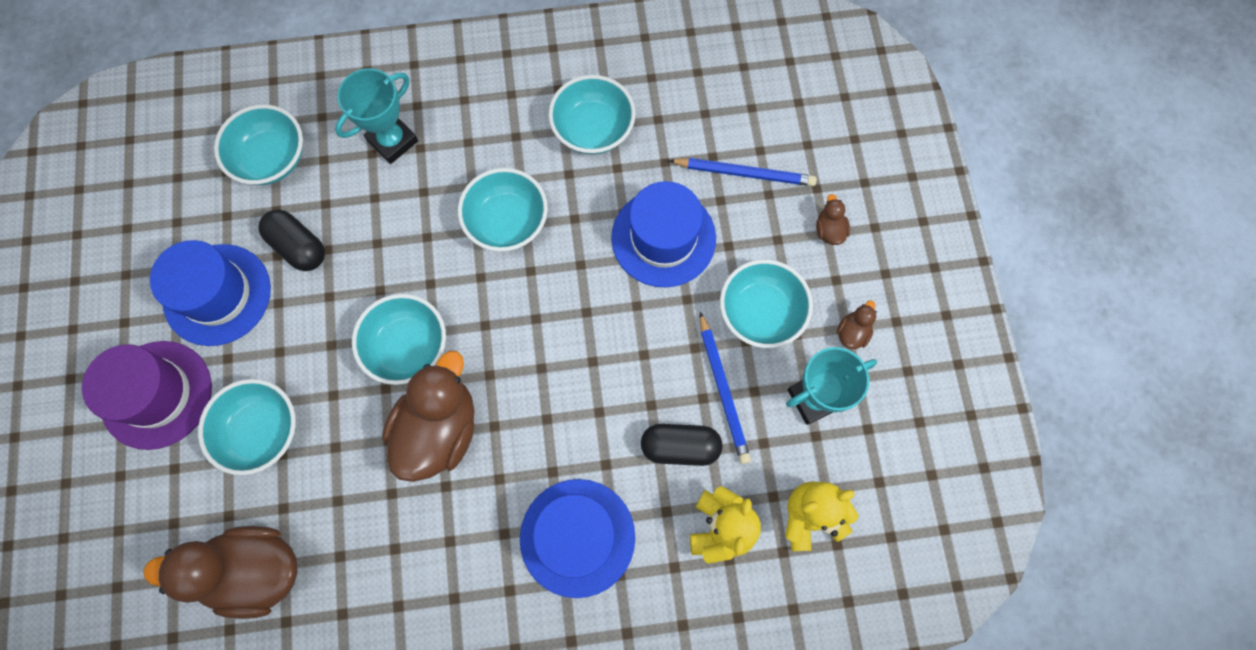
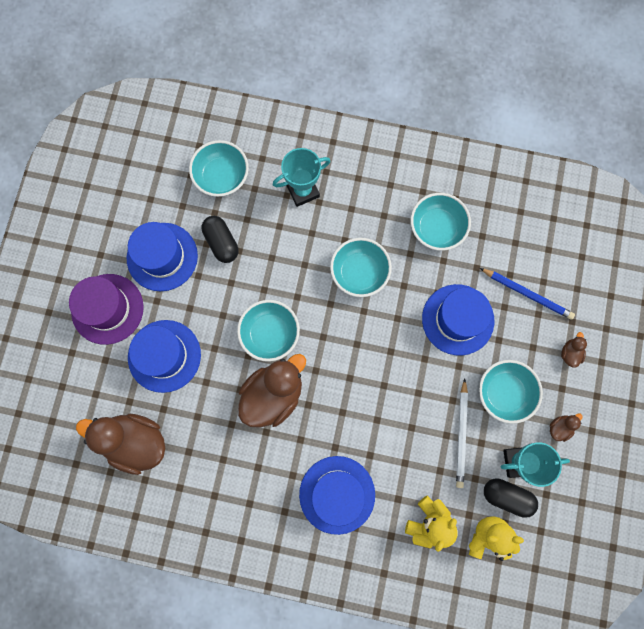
camera: 20 degrees right, 5 degrees up
(262, 431) = (164, 356): turquoise bowl -> blue hat
(680, 447) = (421, 461): black capsule -> black capsule (507, 496)
(723, 390) = (461, 434): blue pencil -> white pencil

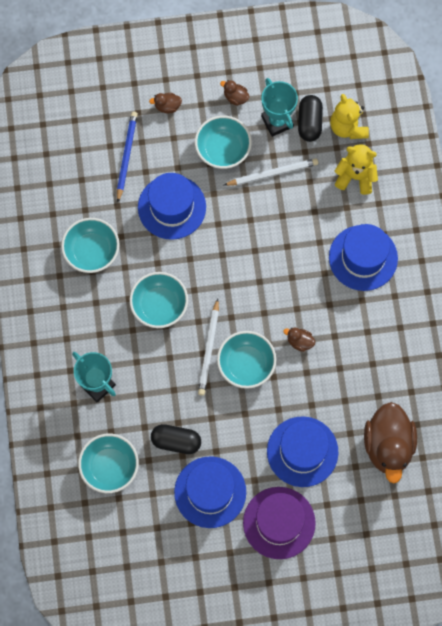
camera: 110 degrees left, 5 degrees down
(221, 243) = (176, 441): black capsule -> black capsule turned 60 degrees clockwise
(273, 394) = (299, 341): brown duck -> brown duck, size x0.42
(299, 304) = (209, 349): none -> white pencil

